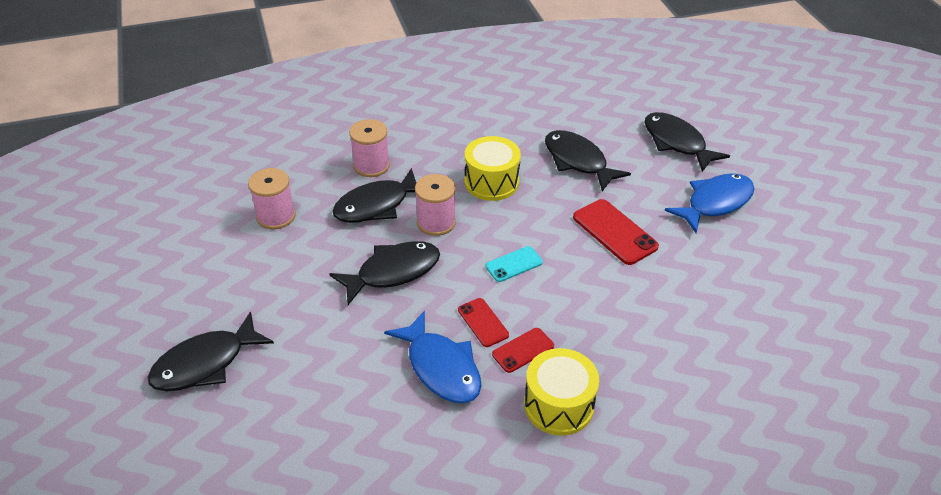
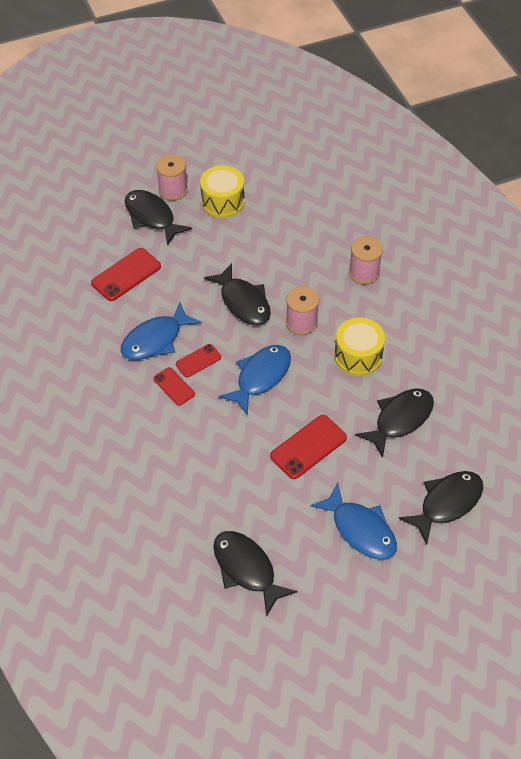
camera: 85 degrees right, 10 degrees up
(276, 216) = (293, 224): pink spool -> pink spool (173, 190)
(312, 399) = (126, 275): none -> red phone
(377, 205) = (315, 282): black fish -> black fish (246, 569)
(514, 264) = (260, 377): turquoise phone -> blue fish
(558, 405) = (126, 409): yellow drum -> yellow drum (223, 202)

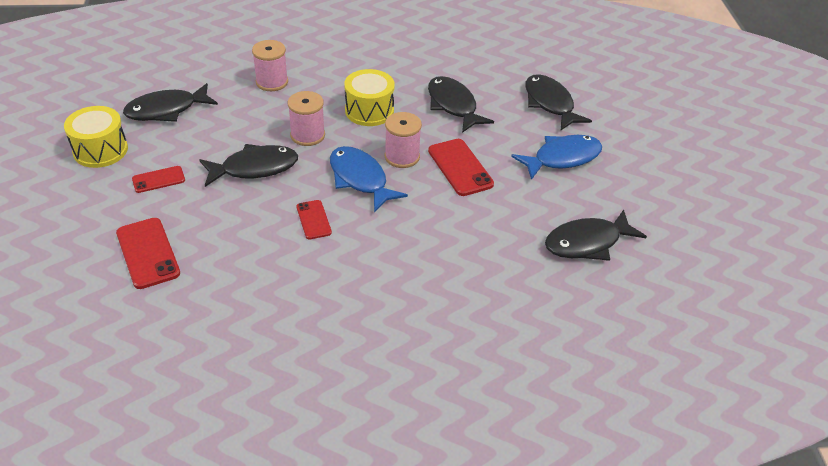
camera: 75 degrees left, 10 degrees down
(152, 217) = (74, 211): black fish -> black fish (166, 110)
(155, 340) = (263, 248): blue fish -> none
(173, 190) = (47, 184): pink spool -> pink spool (402, 157)
(174, 386) = (338, 247): red phone -> red phone (158, 180)

